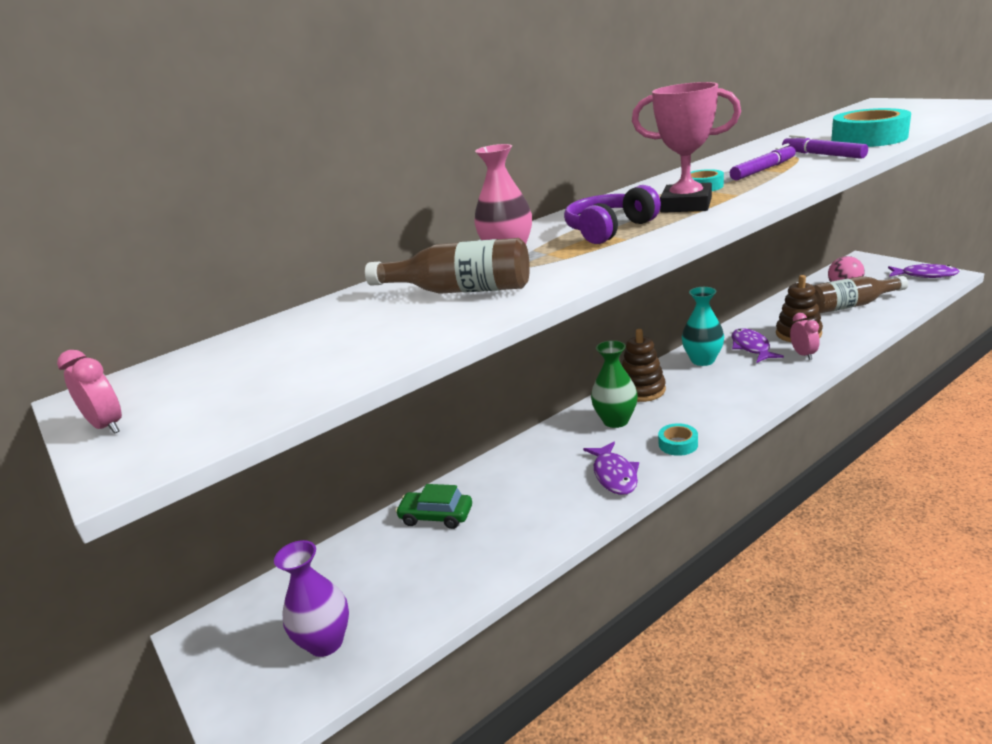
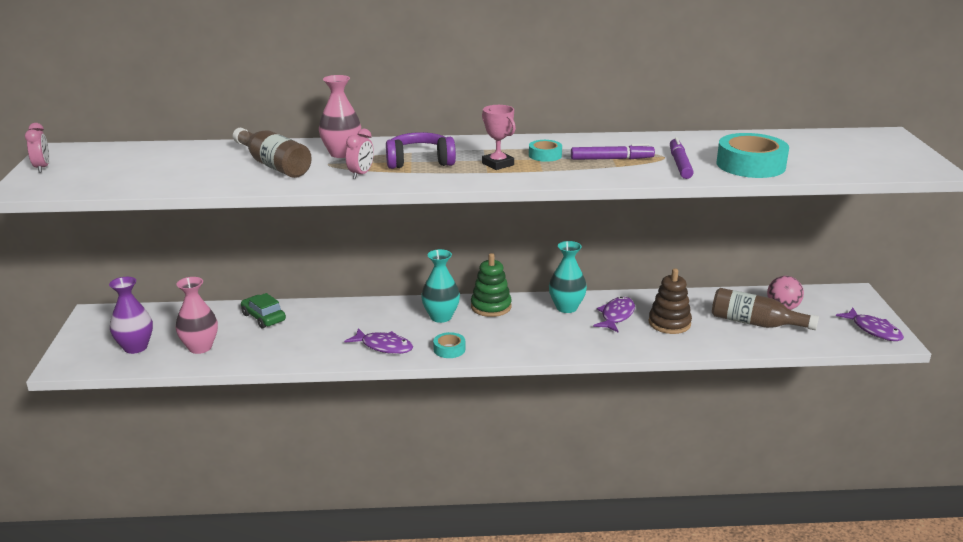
camera: 30 degrees right, 0 degrees up
(414, 592) = (200, 347): none -> pink vase
(614, 475) = (384, 346): purple fish -> purple fish turned 90 degrees counterclockwise
(615, 421) = (441, 317): green vase -> turquoise vase
(642, 390) = (491, 307): brown stacking toy -> green stacking toy
(686, 205) = (498, 164): pink trophy -> pink trophy, size x0.62
(803, 354) = (640, 338): pink clock -> pink clock (361, 174)

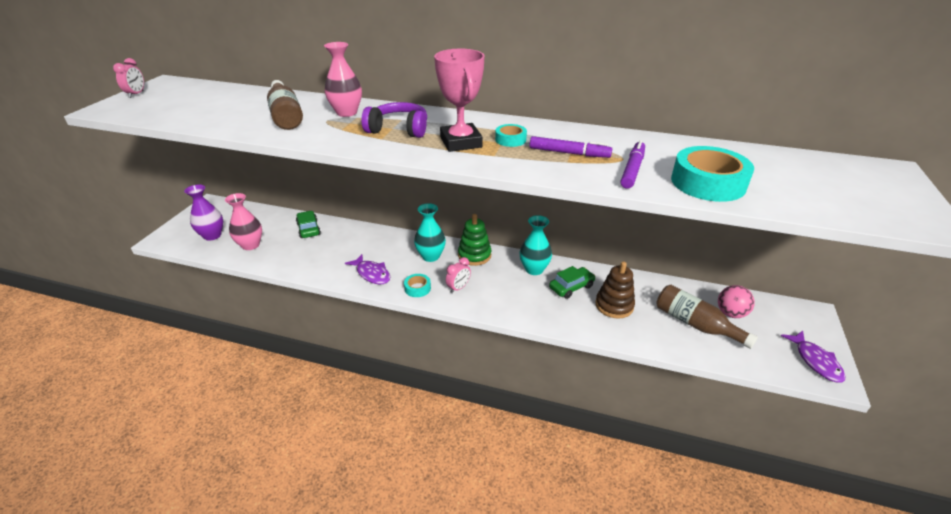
camera: 20 degrees right, 10 degrees up
(361, 174) = (340, 134): pink clock -> pink clock (458, 288)
(498, 164) = (461, 142): pink trophy -> pink trophy, size x1.60
(616, 316) = (571, 287): purple fish -> green car

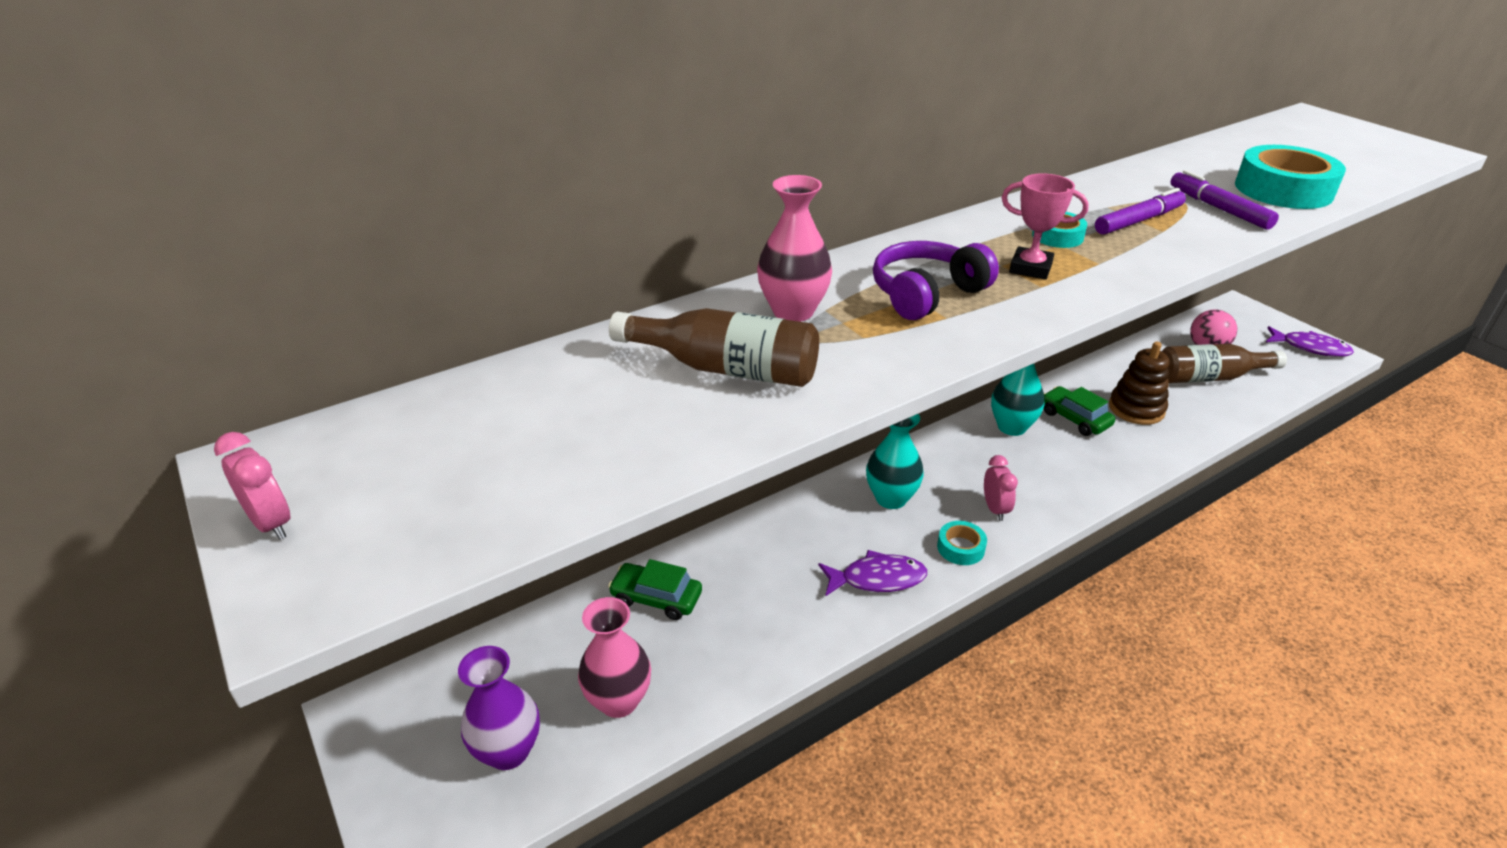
camera: 50 degrees left, 0 degrees up
(461, 142) = (1030, 268): pink trophy -> pink trophy, size x0.62
(474, 255) = (930, 458): green stacking toy -> none
(571, 287) = (1074, 419): green car -> green car turned 45 degrees counterclockwise

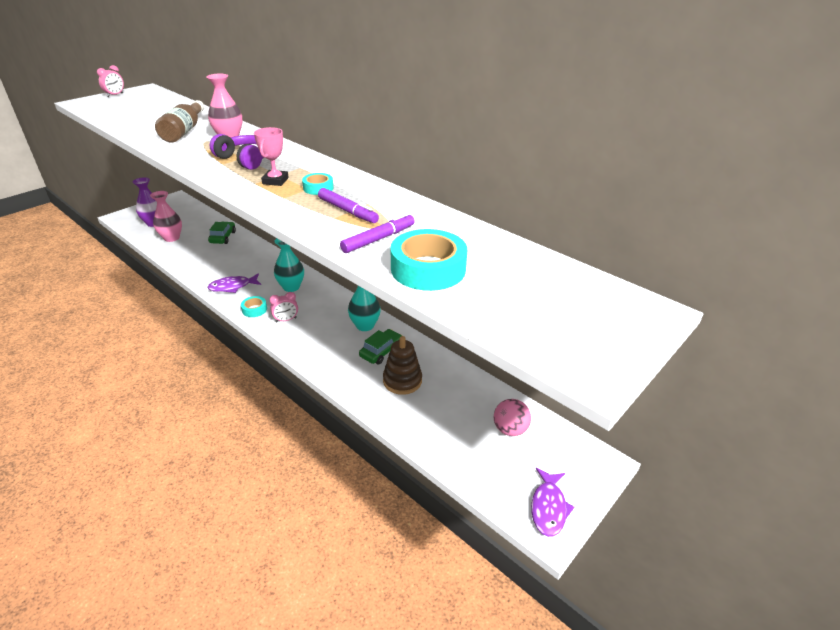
camera: 75 degrees right, 0 degrees up
(877, 578) = (233, 287): purple fish -> purple fish turned 90 degrees clockwise
(1209, 377) = (461, 425): brown bottle -> none

